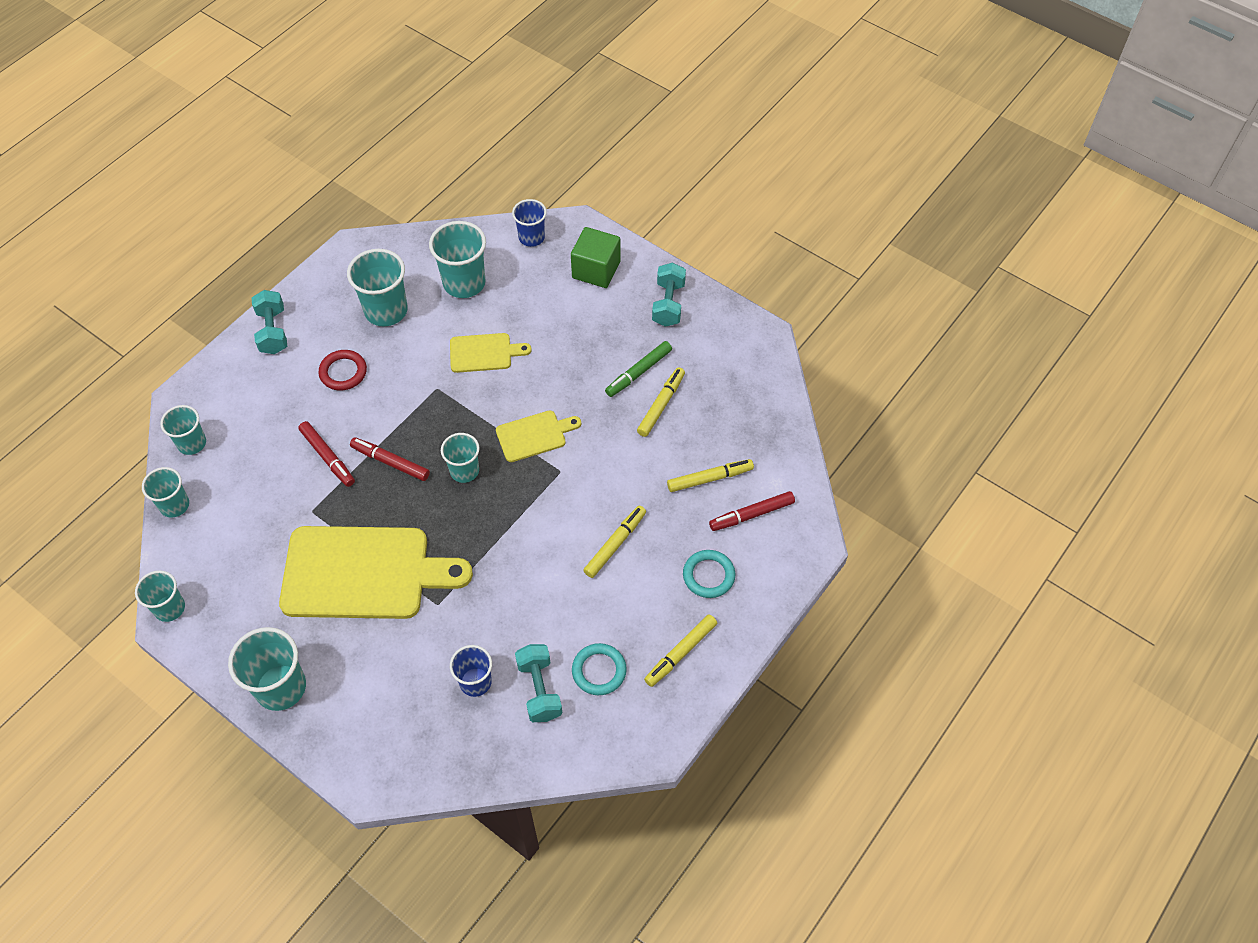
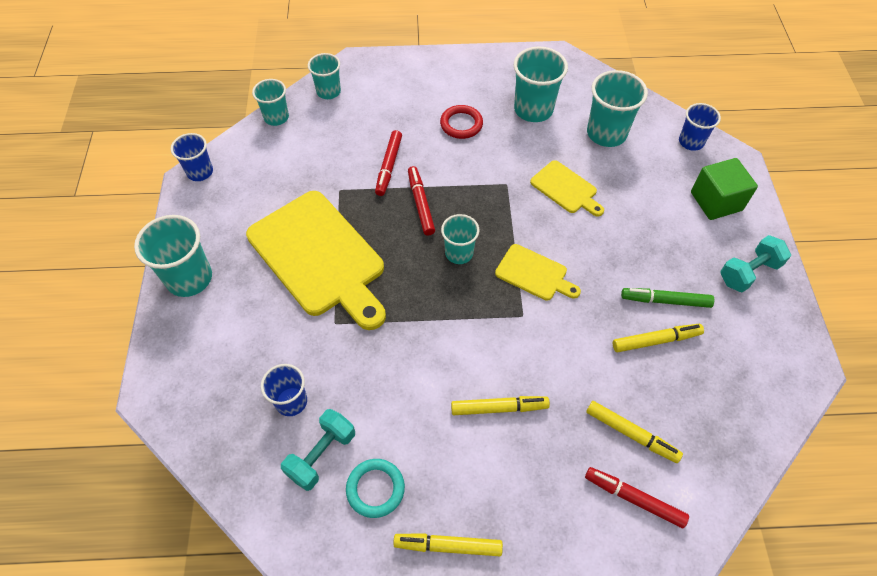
camera: 50 degrees right, 0 degrees up
(169, 608) = (200, 172): turquoise cup -> blue cup
(273, 331) = (450, 67): turquoise dumbbell -> none
(708, 575) = (541, 509): turquoise ring -> none

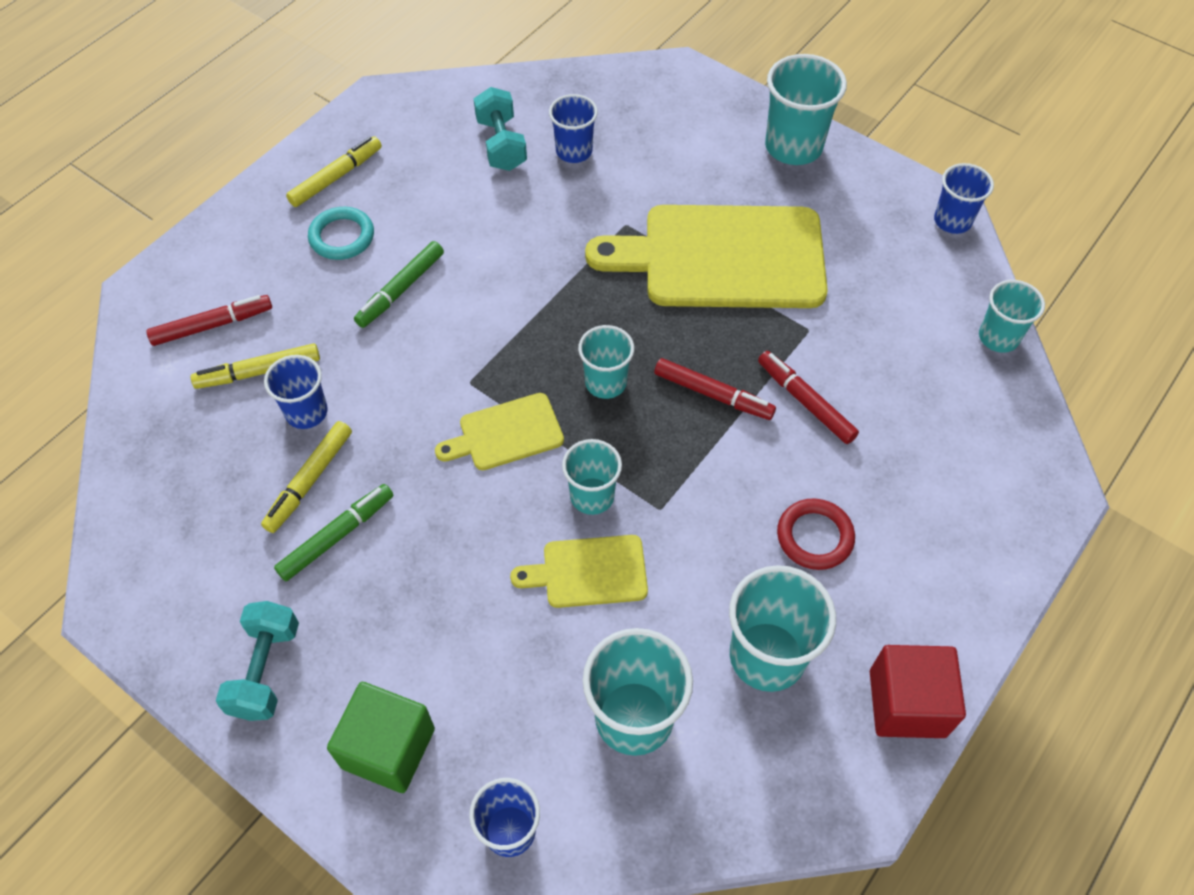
camera: 130 degrees right, 0 degrees up
(328, 91) = (1010, 422): turquoise cup -> turquoise cup (592, 496)
(375, 489) = (433, 161): turquoise ring -> turquoise ring (342, 237)
(499, 408) = (401, 290): yellow marker -> green marker
(505, 62) = (907, 703): none -> red cube
(625, 381) = (306, 412): none -> blue cup

